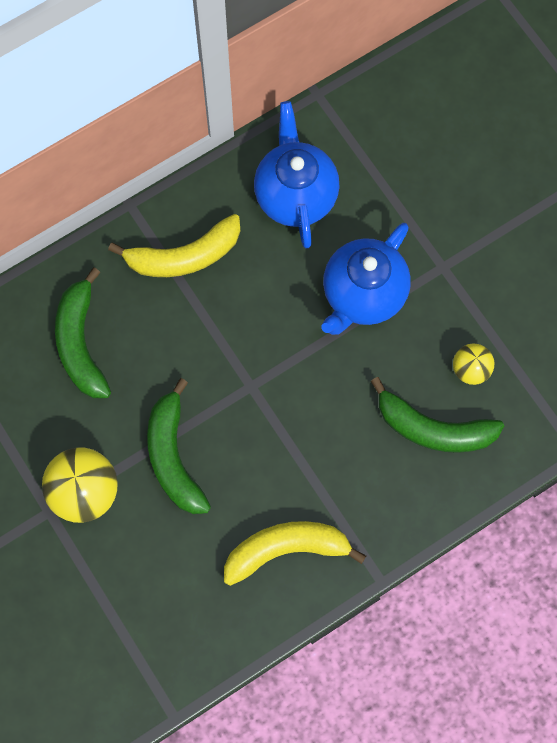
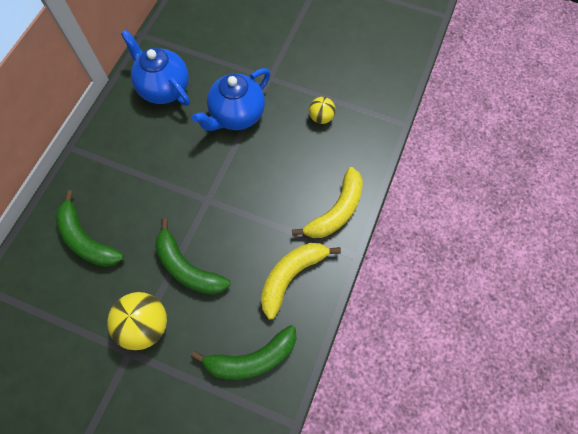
camera: 35 degrees left, 5 degrees down
(184, 256) = (120, 155): yellow banana -> yellow banana (336, 211)
(363, 295) = (236, 115): blue teapot -> blue teapot turned 45 degrees clockwise
(433, 429) = (324, 158): green banana -> green banana (252, 359)

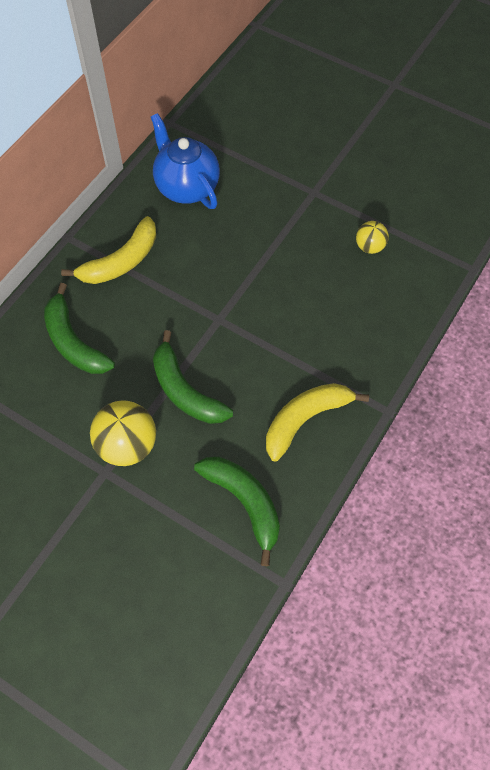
camera: 10 degrees right, 5 degrees down
(236, 115) = (268, 229): blue teapot -> none
(252, 359) = (245, 502): green banana -> green banana turned 120 degrees counterclockwise
(336, 211) = (371, 355): yellow banana -> yellow banana (121, 261)

